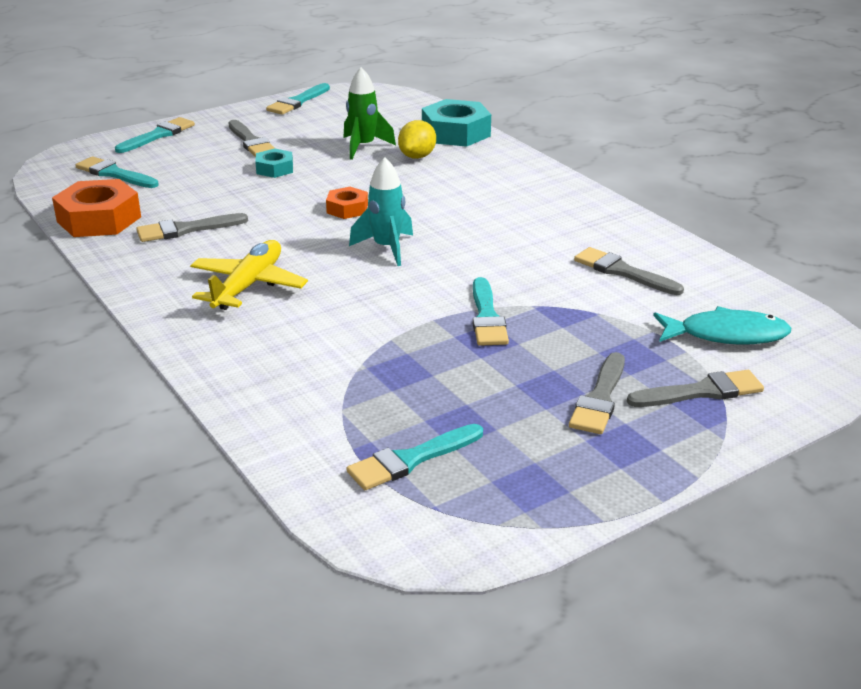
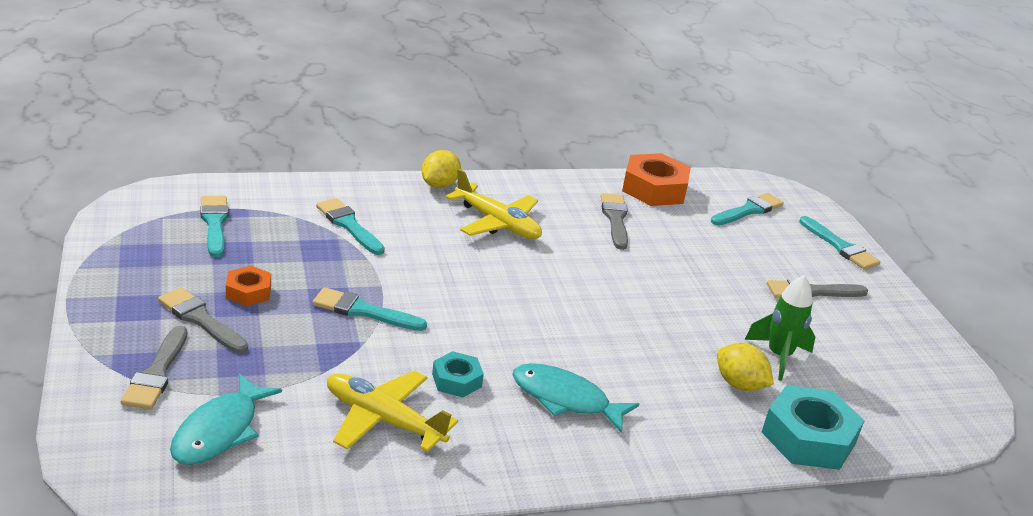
camera: 105 degrees right, 0 degrees up
(183, 336) = (439, 185): none -> yellow lemon
(274, 169) = (733, 288): turquoise nut -> turquoise nut (456, 380)
(297, 102) = (935, 349): turquoise brush -> turquoise brush (348, 225)
(347, 209) = (619, 303): orange nut -> orange nut (248, 292)
(386, 248) = (522, 300): turquoise rocket -> none
(509, 210) = (565, 399): none -> turquoise fish
(622, 272) = (383, 420): grey brush -> yellow plane

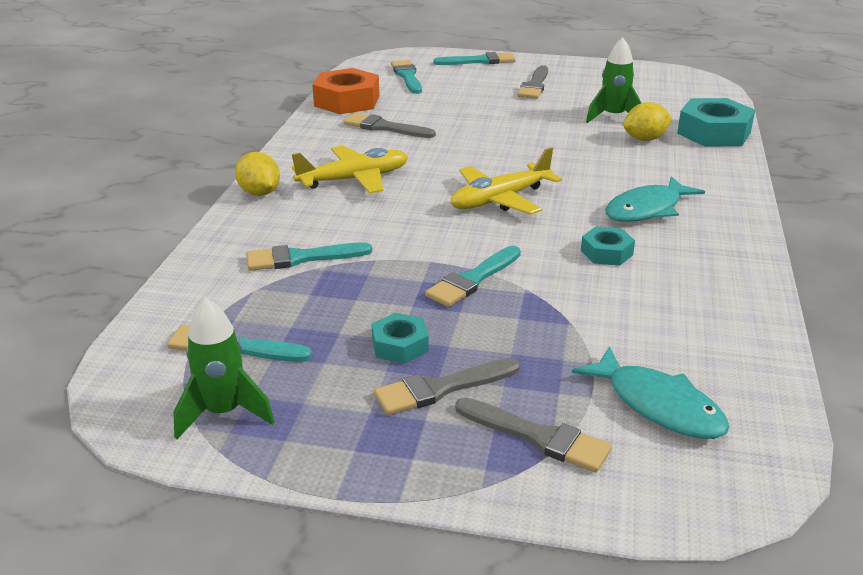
camera: 60 degrees left, 0 degrees up
(139, 237) = (223, 413): none -> green rocket
(248, 292) = (400, 345): orange nut -> turquoise nut
(383, 420) = (658, 302): yellow plane -> yellow plane (500, 199)

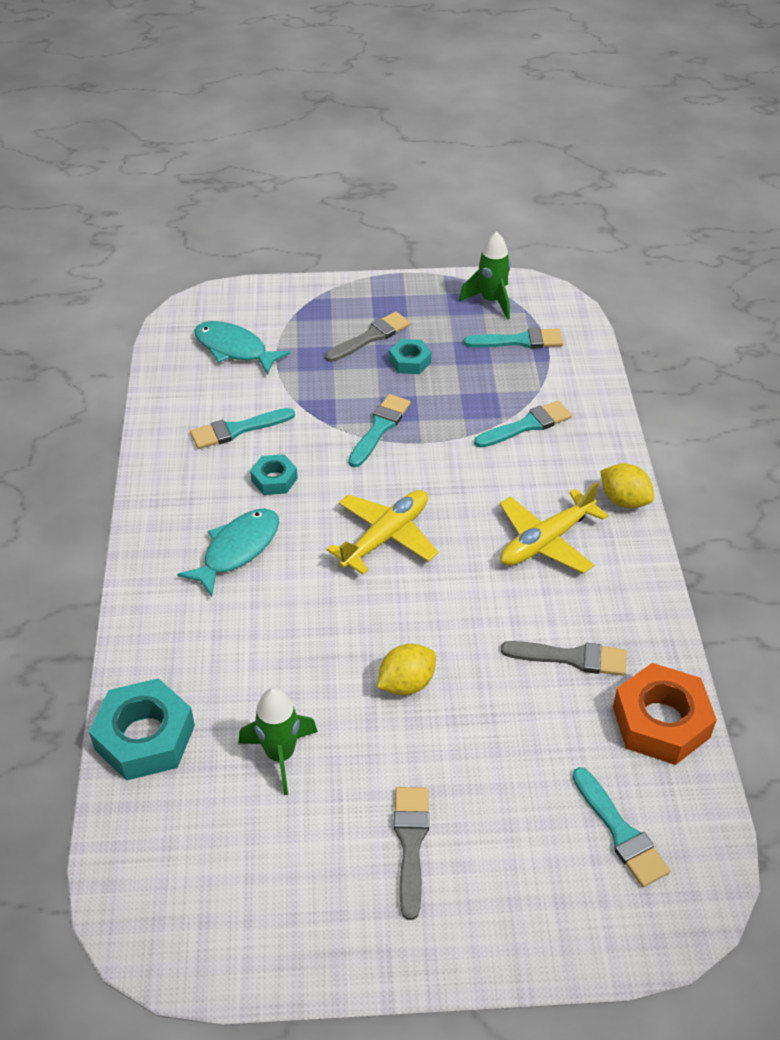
camera: 165 degrees right, 15 degrees up
(479, 61) = (530, 933): turquoise brush -> turquoise brush (237, 430)
(538, 437) = (305, 318): grey brush -> none
(645, 139) = (237, 699): yellow lemon -> yellow lemon (406, 683)

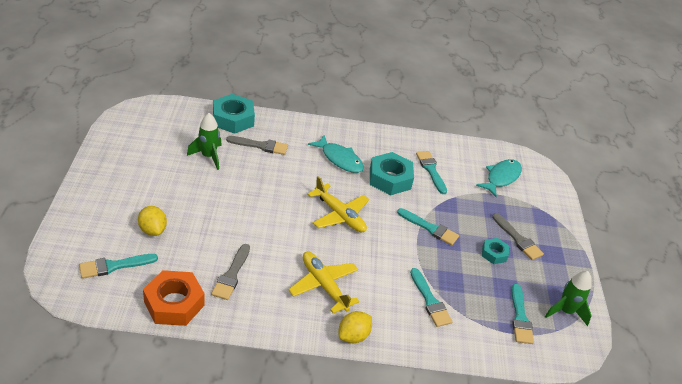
camera: 90 degrees right, 5 degrees down
(274, 479) = (390, 179): turquoise nut -> turquoise nut, size x1.82
(406, 683) = (235, 205): yellow lemon -> yellow lemon (153, 230)
(411, 843) = (143, 189): grey brush -> grey brush (260, 146)

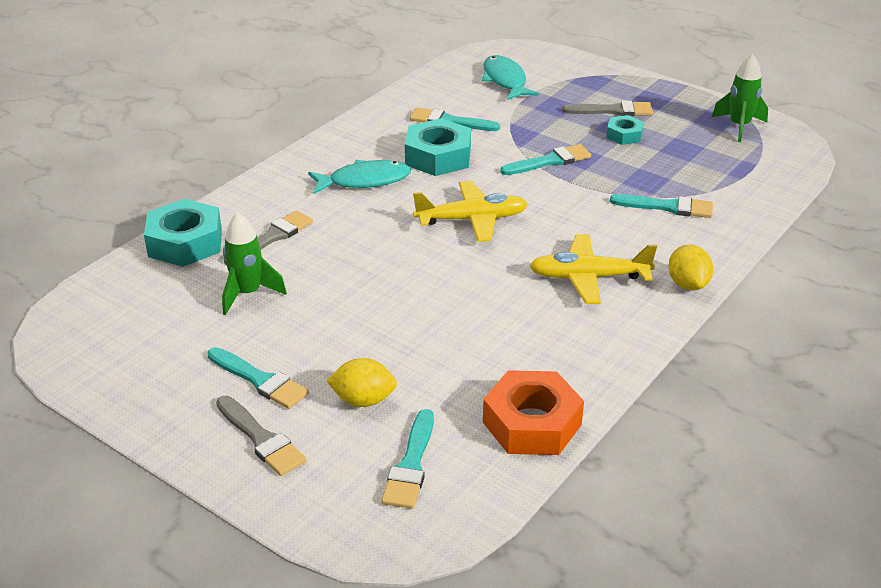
camera: 50 degrees left, 5 degrees down
(231, 275) = (514, 350): grey brush -> grey brush (261, 439)
(520, 317) = (730, 157): turquoise brush -> turquoise brush (260, 380)

